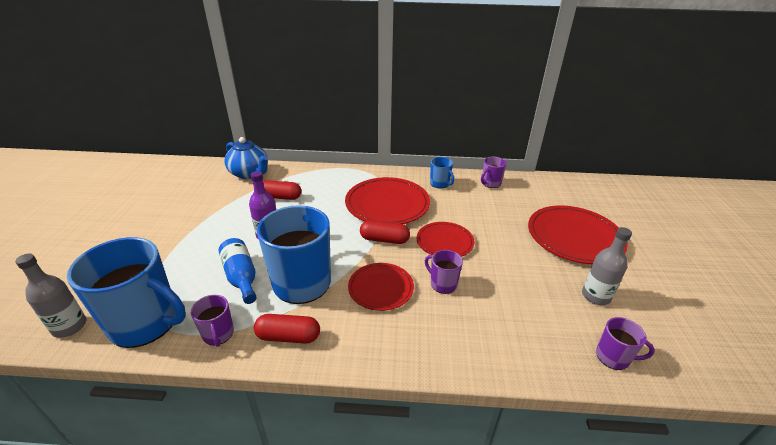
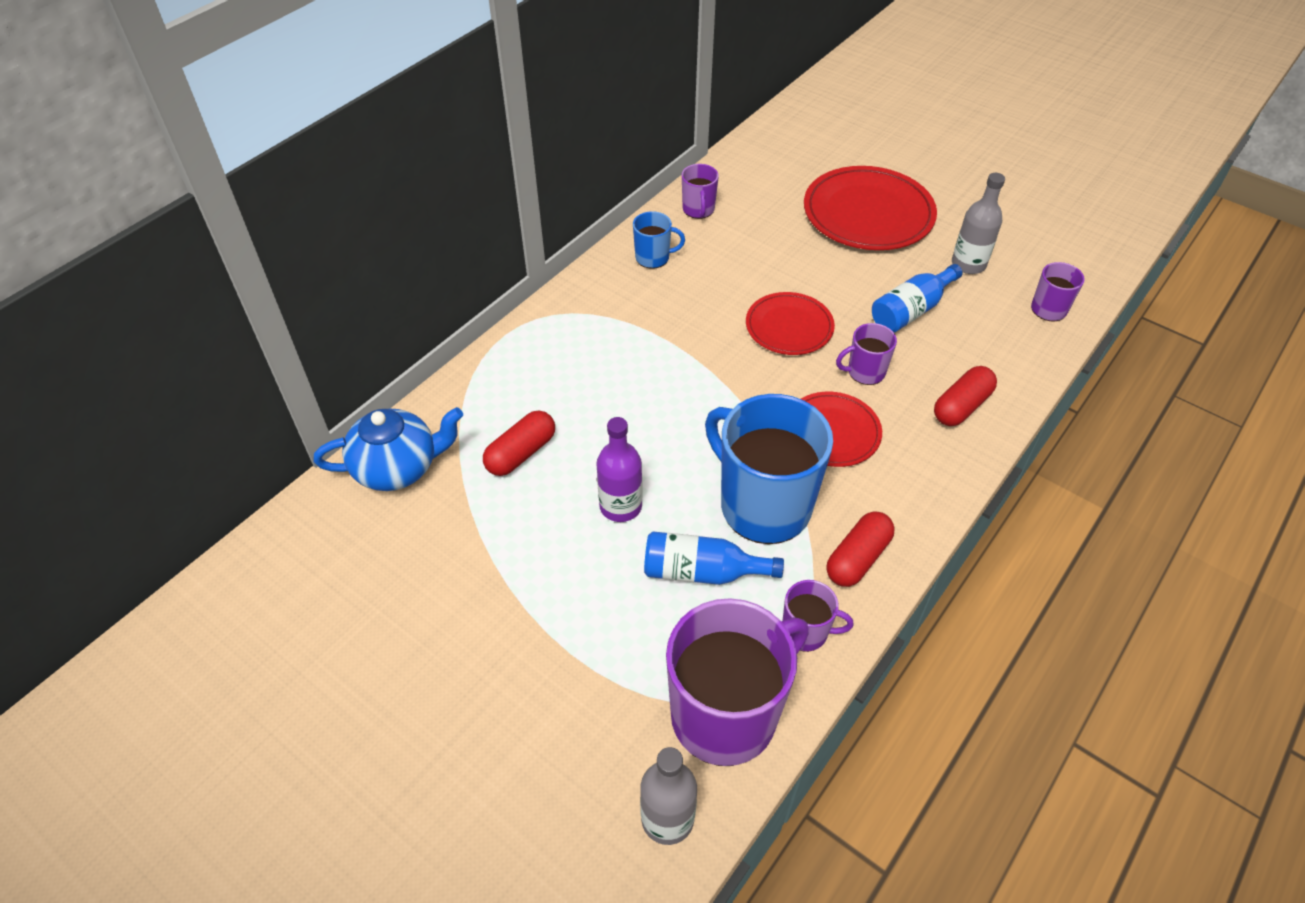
camera: 55 degrees left, 15 degrees up
(145, 323) = (726, 714): blue mug -> purple mug
(384, 240) = (737, 382): red capsule -> red capsule (961, 406)
(387, 204) = (655, 338): red plate -> none
(518, 285) = (911, 310): none -> blue bottle

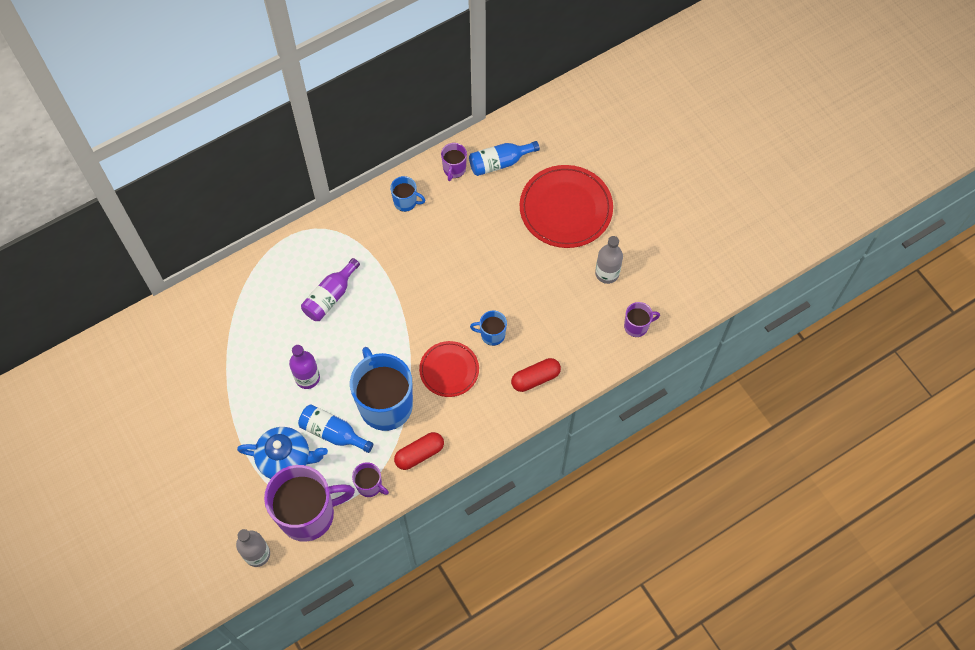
camera: 20 degrees right, 15 degrees up
(398, 467) = (197, 311): blue teapot -> blue teapot (286, 459)
(521, 453) = (267, 324): red capsule -> none
(603, 391) = (330, 297): none -> purple bottle
(789, 327) = (464, 285): red plate -> none
(865, 372) = (492, 334): purple mug -> blue mug
(911, 310) = (547, 298): blue bottle -> blue bottle (499, 163)

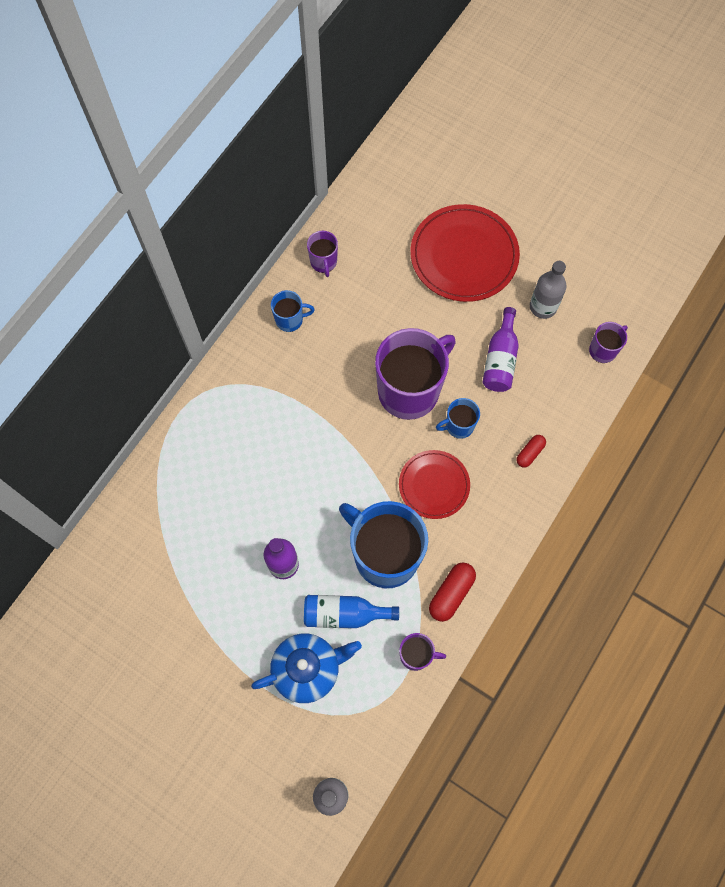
camera: 25 degrees left, 5 degrees up
(308, 514) = (365, 720): purple mug -> purple mug (410, 390)
(330, 297) = (261, 461): purple bottle -> purple bottle (500, 359)
(499, 163) = (368, 235): blue bottle -> none
(535, 378) = (530, 453): red capsule -> red capsule, size x0.63

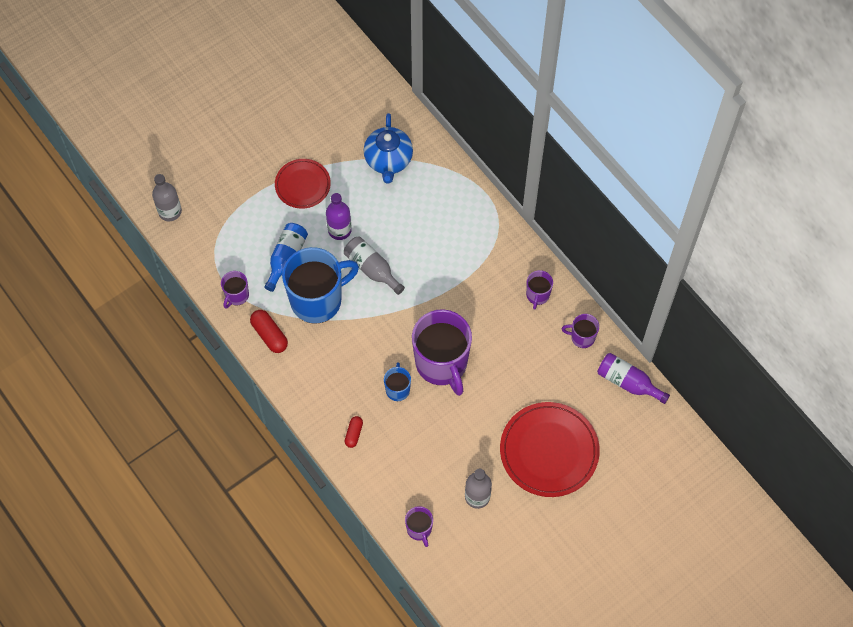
camera: 110 degrees right, 5 degrees down
(290, 320) = (537, 295): blue mug -> purple mug
(307, 669) = (258, 223): blue teapot -> blue teapot (388, 160)
(321, 507) = (372, 269): none -> grey bottle
(434, 485) = (357, 353): red plate -> red plate (302, 185)
(500, 359) = (442, 443): purple bottle -> purple bottle (628, 382)
(530, 453) = (354, 434): red capsule -> red capsule turned 45 degrees clockwise

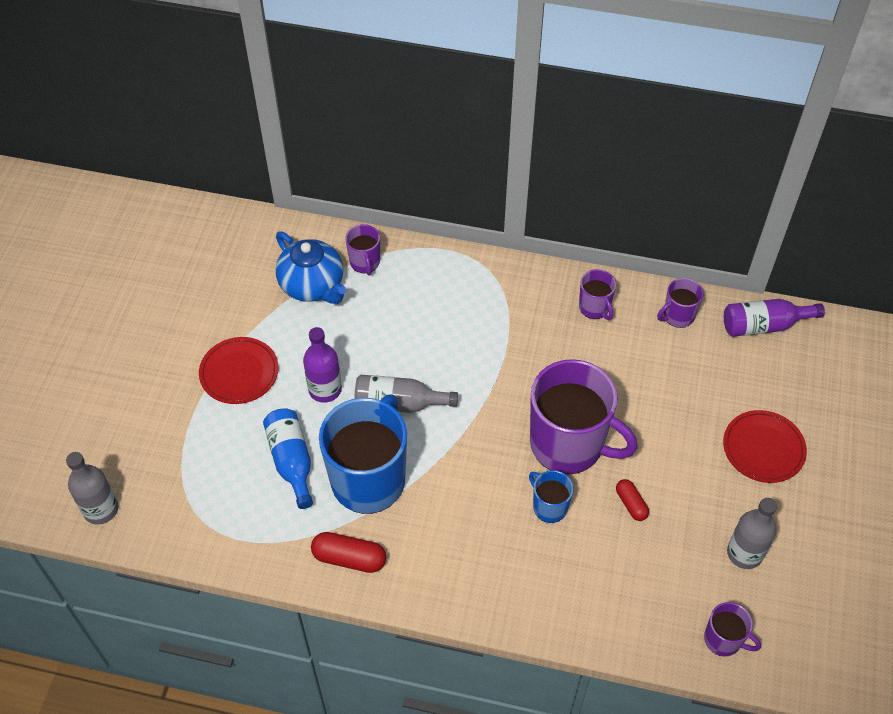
camera: 40 degrees left, 10 degrees down
(236, 295) = (269, 544): purple mug -> purple mug (365, 262)
(354, 434) = (549, 592): red capsule -> red capsule (631, 504)
(549, 451) = (763, 448): red plate -> red plate, size x0.61

